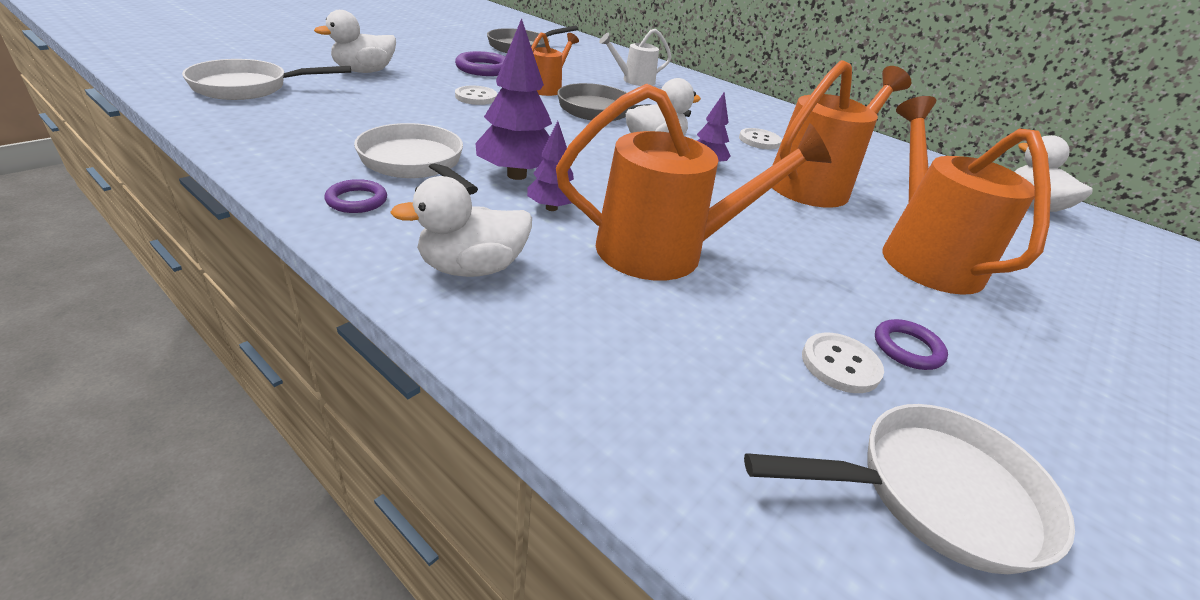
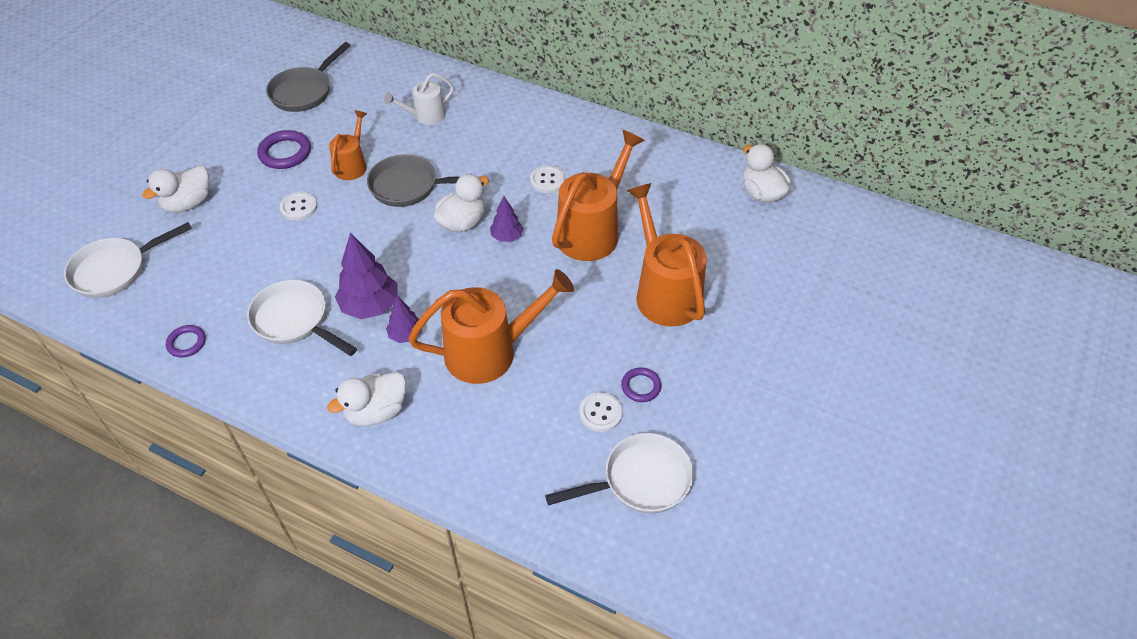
camera: 10 degrees left, 15 degrees up
(357, 200) = (277, 376): purple ring -> purple ring (187, 343)

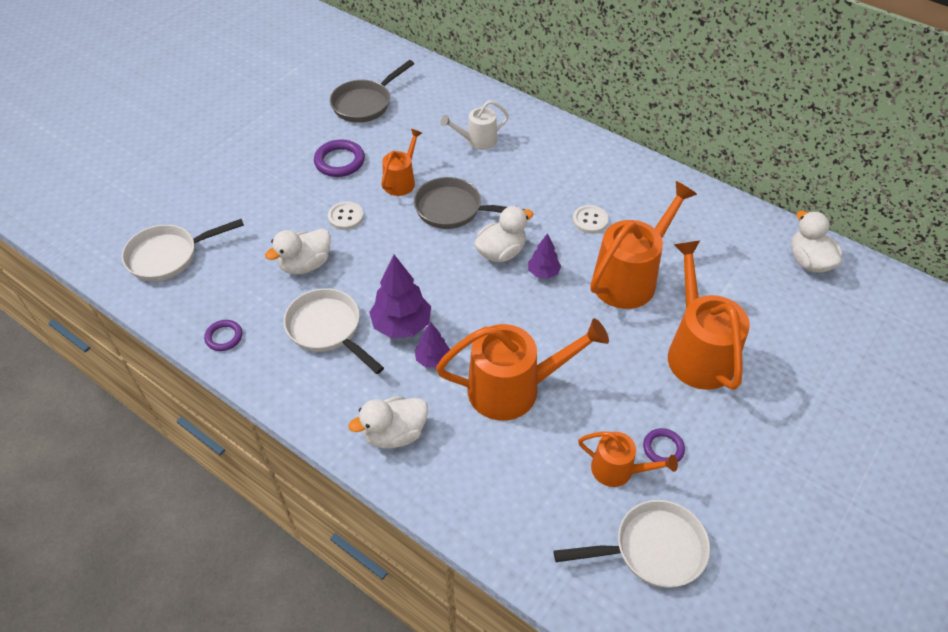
camera: 10 degrees right, 0 degrees up
(188, 203) = (243, 200): white duck -> white duck (305, 264)
(600, 413) = (618, 470): white button -> orange watering can

